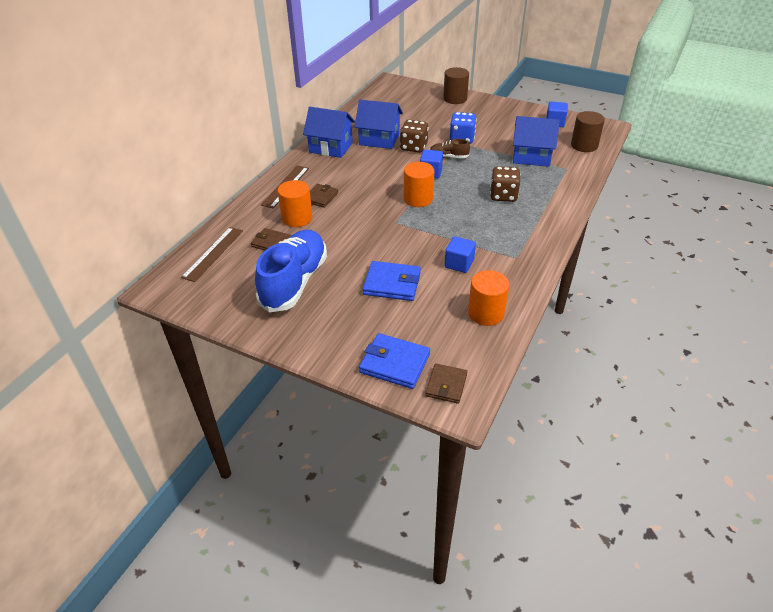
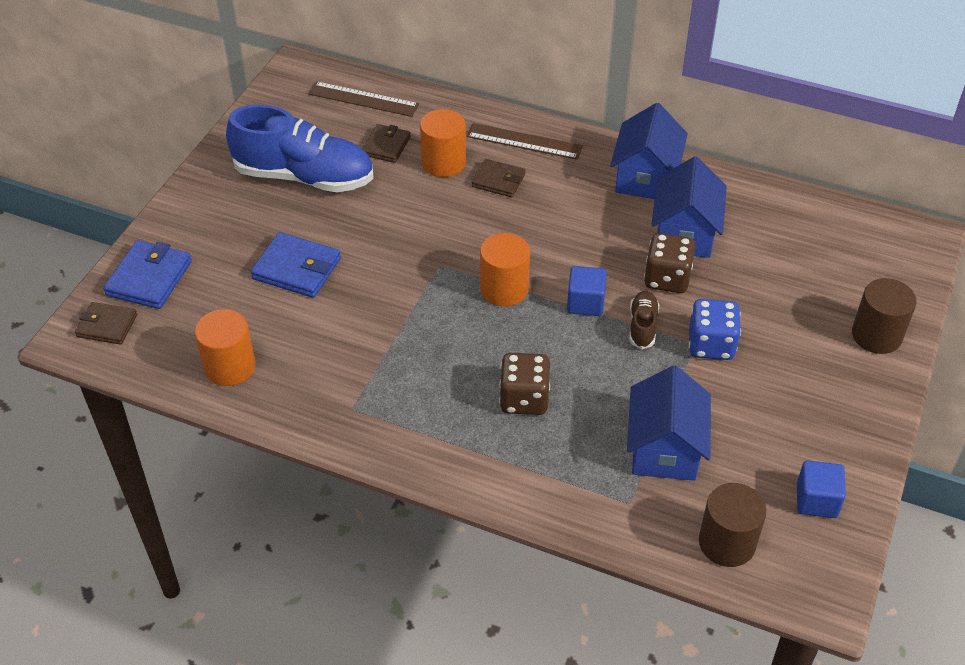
camera: 85 degrees right, 5 degrees up
(392, 283) = (297, 268): blue wallet -> blue wallet turned 75 degrees counterclockwise
(459, 264) = (338, 339): blue cube -> none

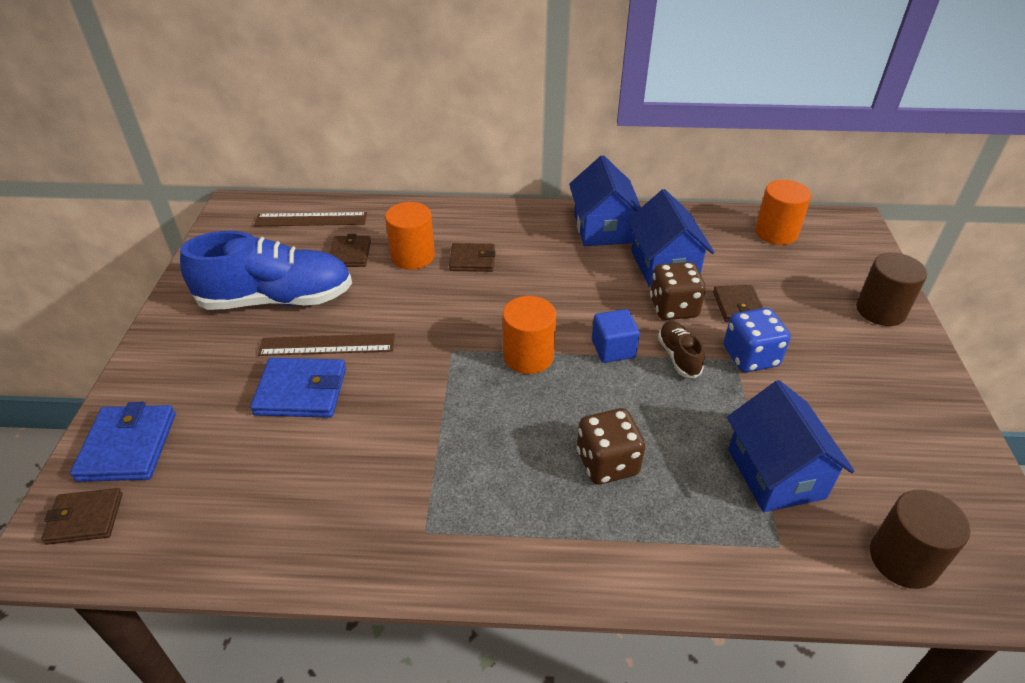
camera: 20 degrees left, 5 degrees down
(230, 367) = (259, 525): orange cylinder -> orange cylinder (776, 233)
(524, 141) = (479, 223): brown ruler -> brown ruler (327, 345)
(732, 293) = (738, 306): none -> brown wallet
(816, 500) = (949, 482): blue cube -> none

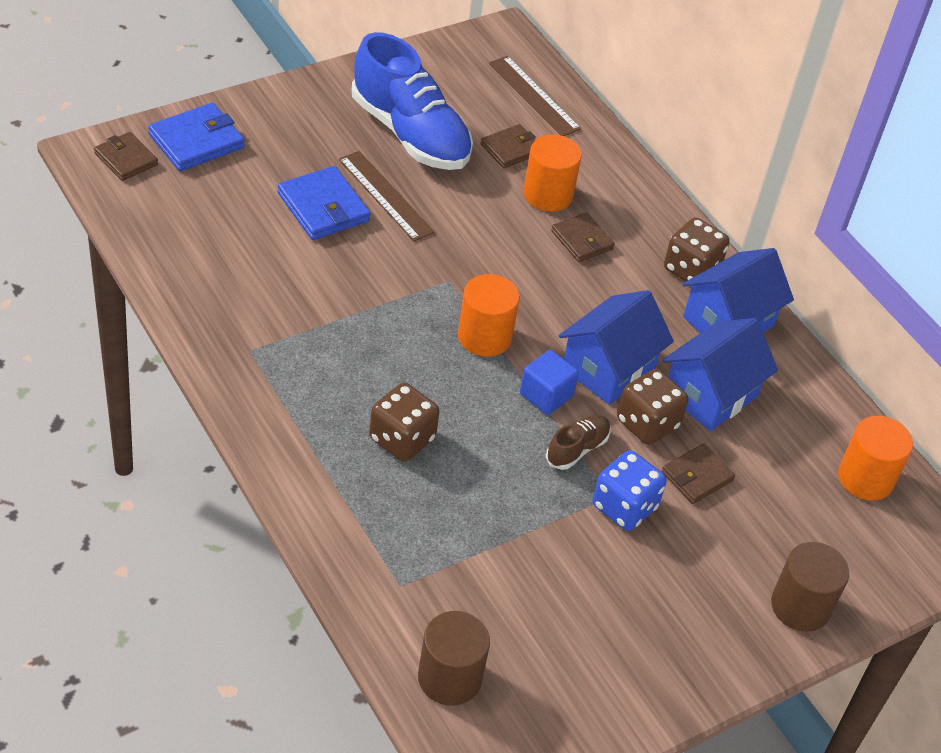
camera: 50 degrees right, 5 degrees up
(542, 223) = (691, 269): none -> brown dice
(775, 473) = (481, 563): blue house -> blue house (608, 368)

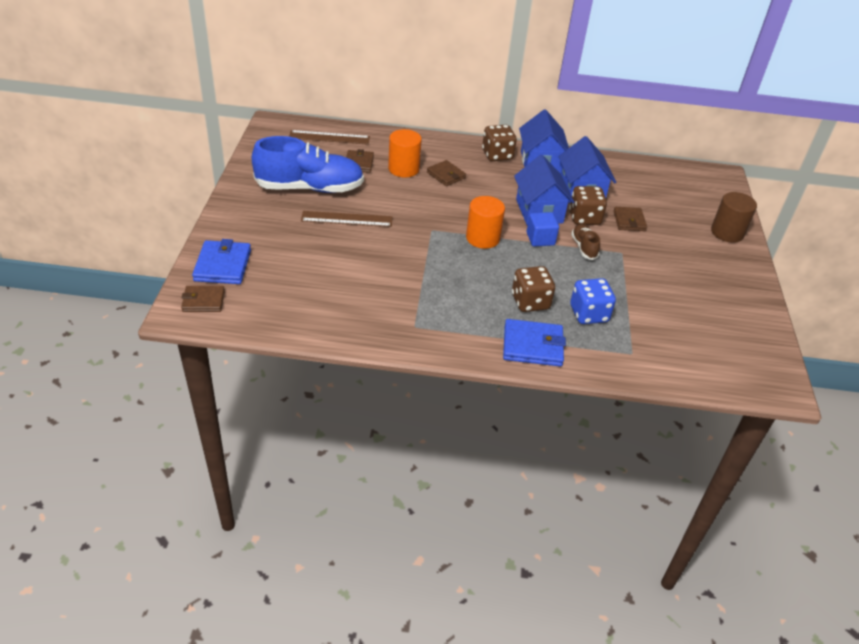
camera: 50 degrees left, 5 degrees down
(323, 207) = (331, 245): blue wallet -> blue wallet (532, 346)
(449, 678) = (705, 366): brown cylinder -> none
(582, 240) = (446, 175): brown wallet -> brown wallet turned 45 degrees clockwise
(624, 507) = (632, 252): blue dice -> blue dice (589, 314)
(865, 478) = (665, 177): orange cylinder -> none

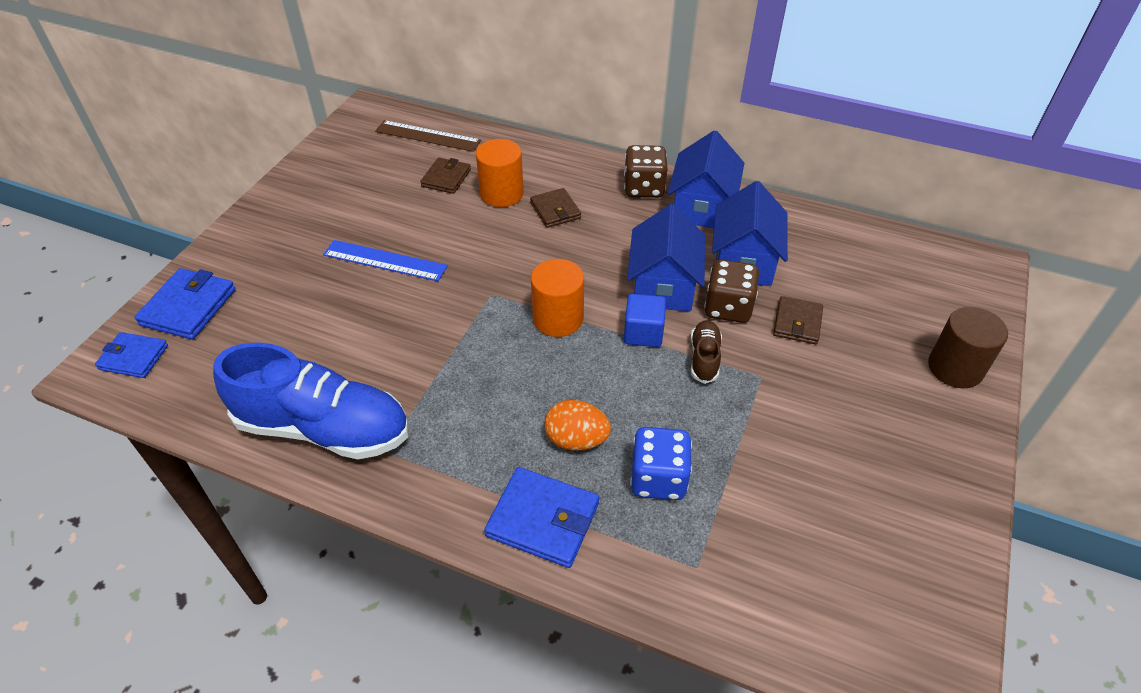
camera: 20 degrees right, 5 degrees up
(203, 301) = (133, 357): brown wallet -> blue wallet
(310, 188) = (362, 207): blue shoe -> blue shoe (323, 428)
(347, 219) = (385, 261): brown ruler -> blue ruler
(530, 302) = (576, 440): brown dice -> orange egg

